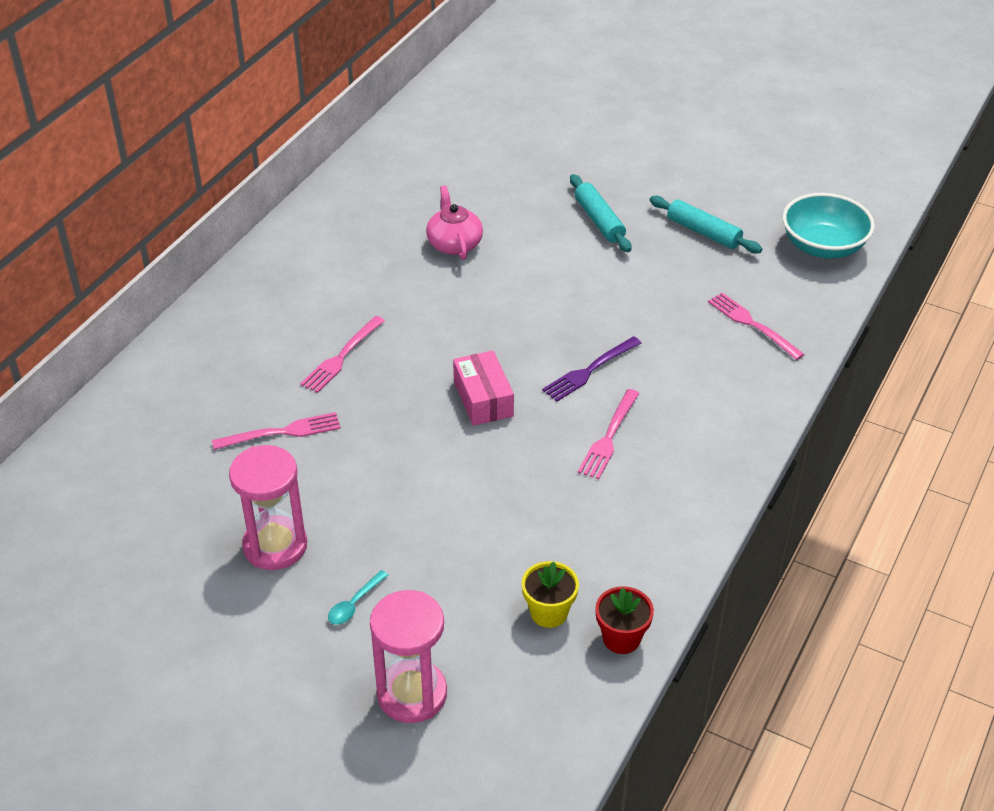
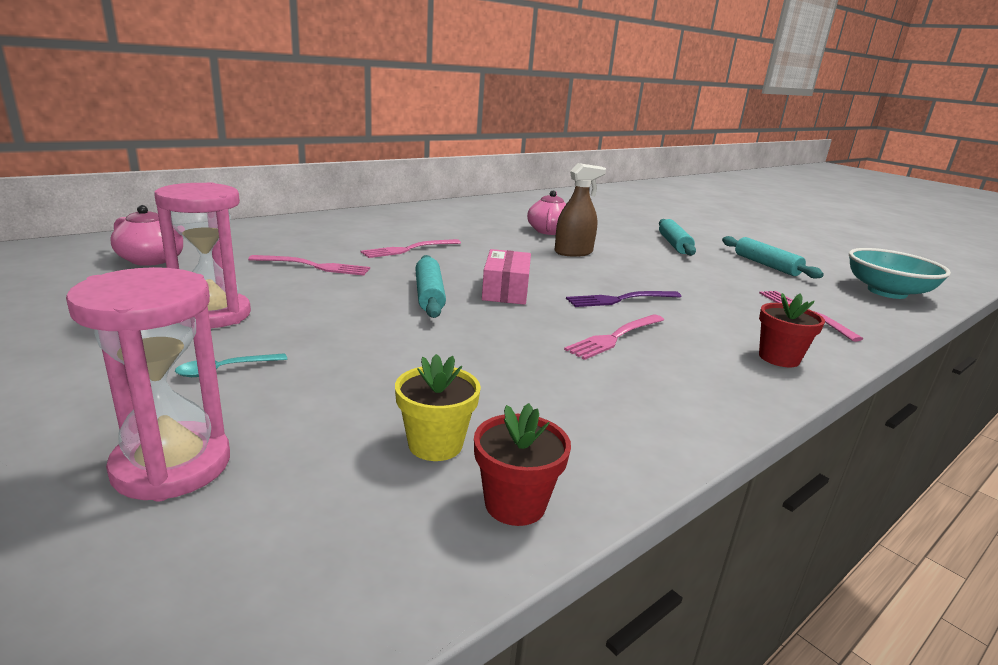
camera: 20 degrees right, 20 degrees down
(125, 489) = (152, 260): none -> pink teapot
(423, 437) = (429, 295): none -> turquoise rolling pin
(505, 289) = (573, 252): none -> brown spray bottle
(742, 412) = (779, 358): none -> red flower pot

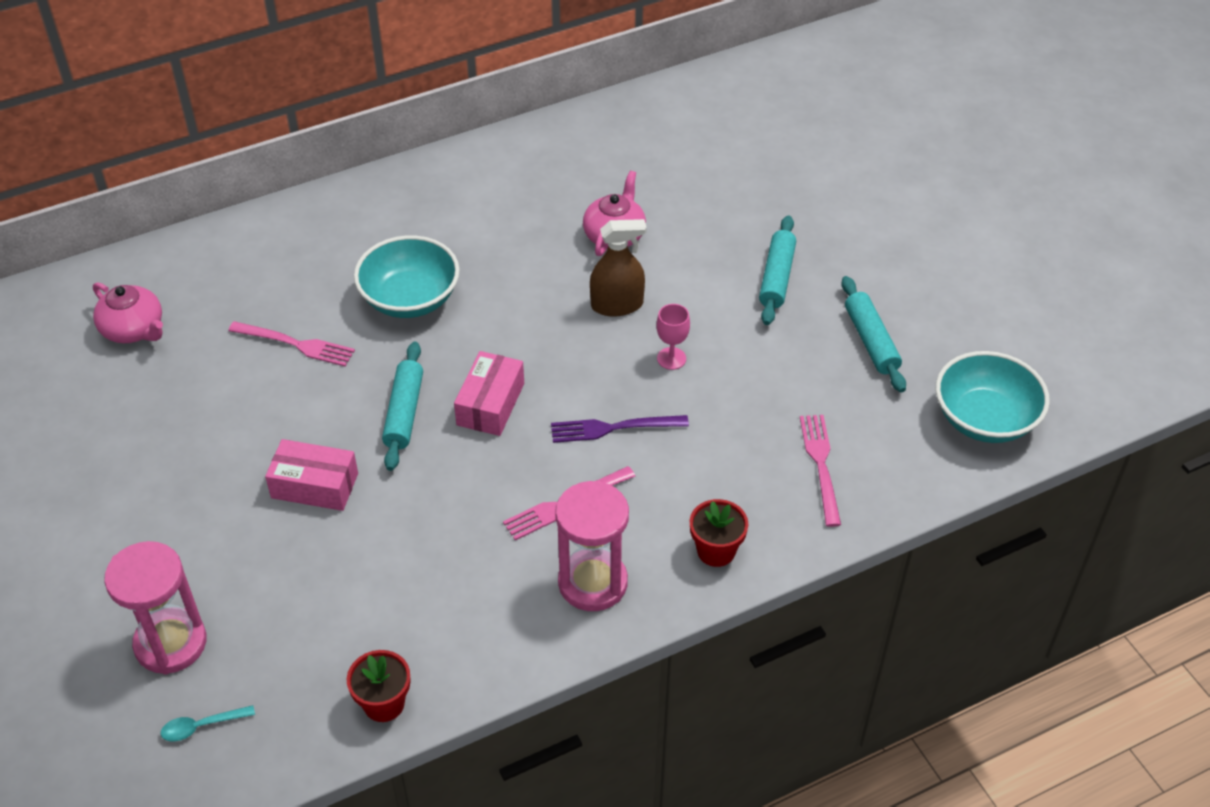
camera: 15 degrees right, 25 degrees up
(213, 315) = (194, 445): pink hourglass -> pink hourglass (592, 583)
(225, 370) = (204, 535): turquoise spoon -> turquoise spoon (201, 726)
(353, 334) = (314, 486): none -> pink box
(408, 249) = (410, 299): pink fork -> turquoise bowl
(435, 444) = (347, 640): yellow flower pot -> none
(635, 271) = (671, 358): none -> pink goblet

